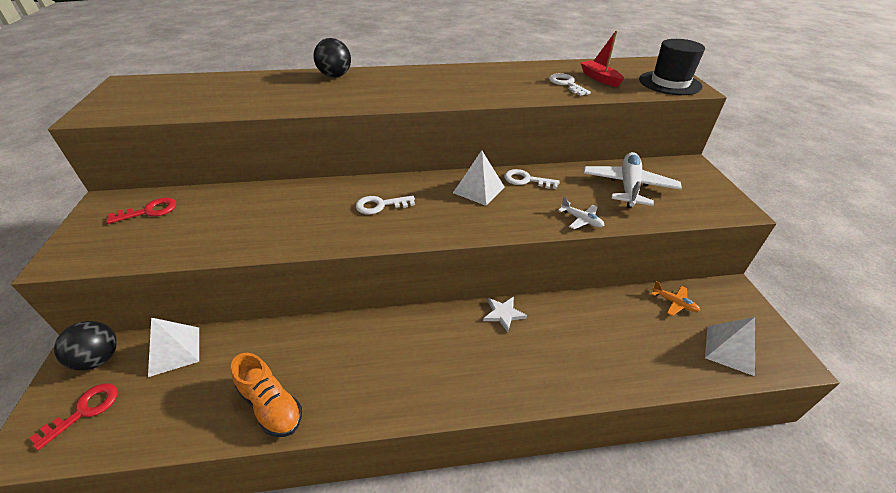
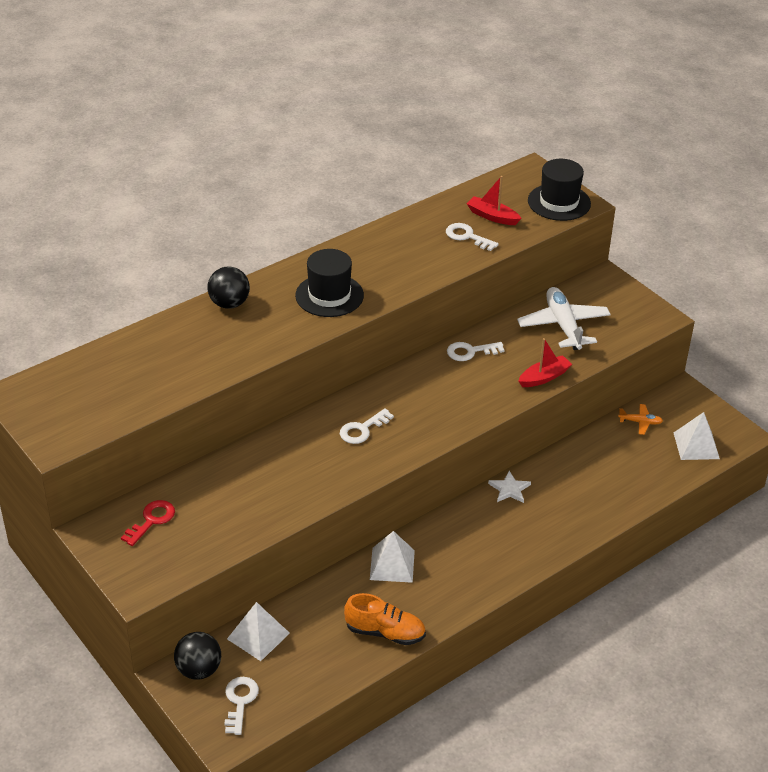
camera: 30 degrees left, 0 degrees up
(85, 410) = (240, 701): red key -> white key
(413, 89) = (329, 295): none -> black hat
(478, 190) = (436, 379): white pyramid -> white pyramid (392, 564)
(581, 220) = (544, 377): white plane -> red boat

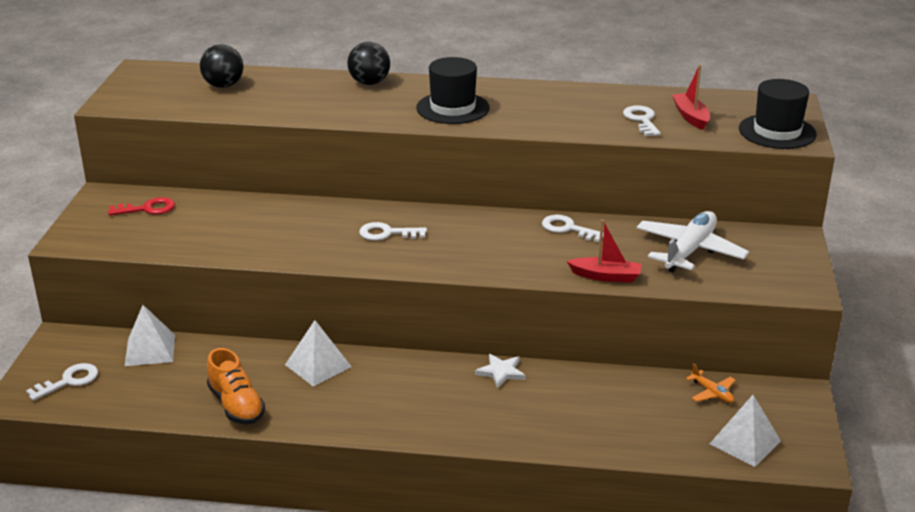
camera: 45 degrees right, 10 degrees down
(199, 670) = (79, 345): black ball -> black ball (223, 85)

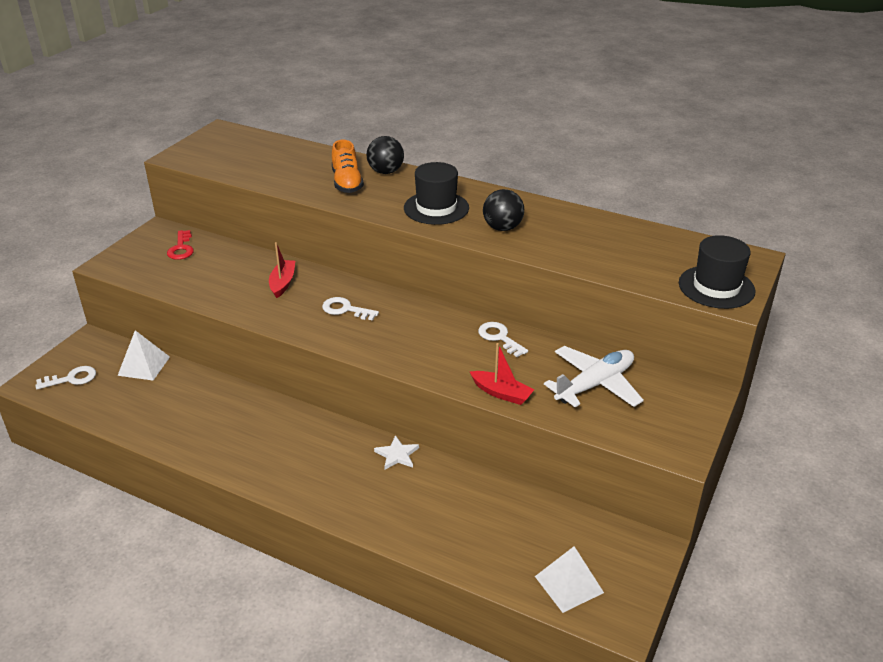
camera: 20 degrees right, 5 degrees up
(147, 209) = (181, 248): red key -> red key turned 75 degrees clockwise
(223, 85) = (270, 155): black ball -> black ball (502, 228)
(236, 405) = (173, 431): orange shoe -> orange shoe (347, 183)
(318, 365) = (256, 411): white pyramid -> none
(642, 120) = (594, 250): white key -> none
(690, 117) = (643, 255): red boat -> red boat (282, 283)
(712, 393) = (569, 524): orange plane -> none

